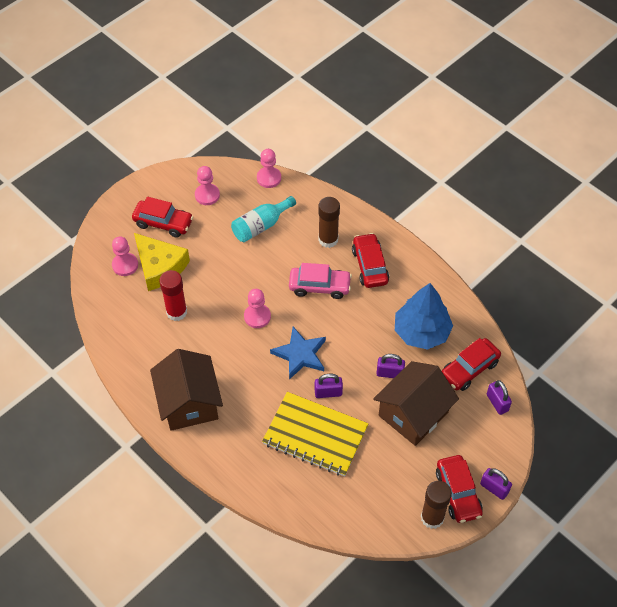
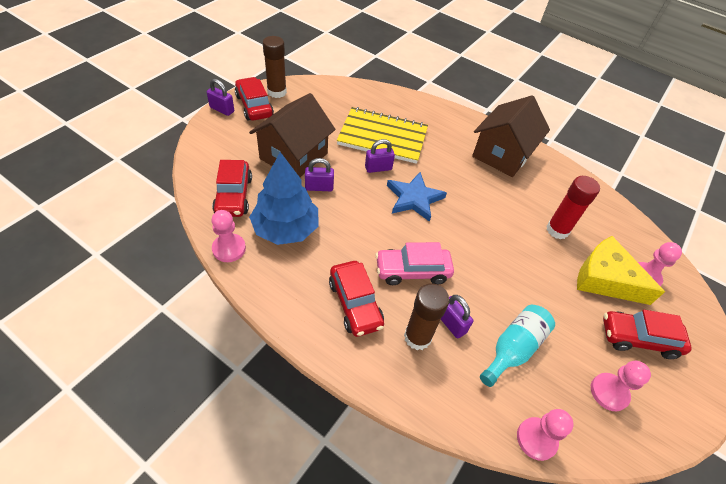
camera: 165 degrees right, 5 degrees down
(189, 403) = (502, 154): brown house -> brown house turned 60 degrees clockwise
(257, 316) = (471, 232): pink pawn -> pink pawn (229, 249)
(469, 369) = (233, 196): red car -> red car turned 135 degrees clockwise
(497, 403) = (208, 168): purple padlock -> purple padlock (451, 323)

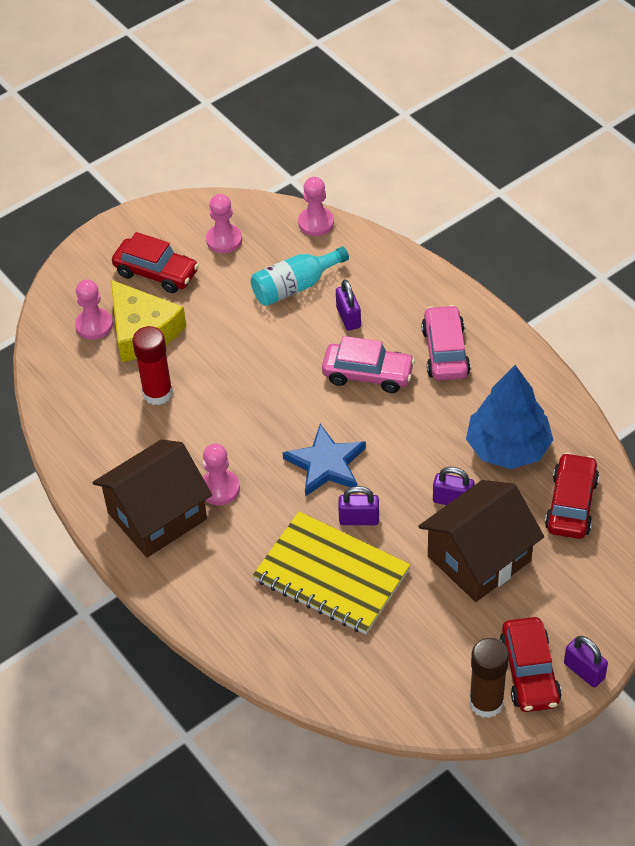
camera: 155 degrees left, 0 degrees up
(229, 249) = (580, 433): pink pawn -> pink pawn (219, 488)
(355, 304) = (445, 352): red car -> pink car
(417, 337) = (389, 312): brown glue stick -> none

